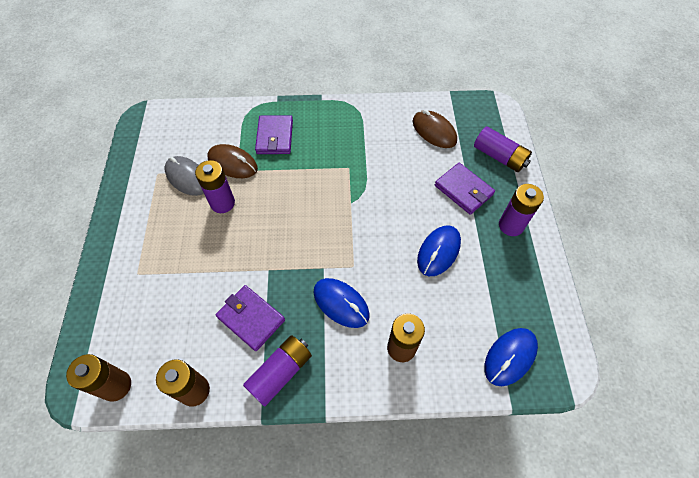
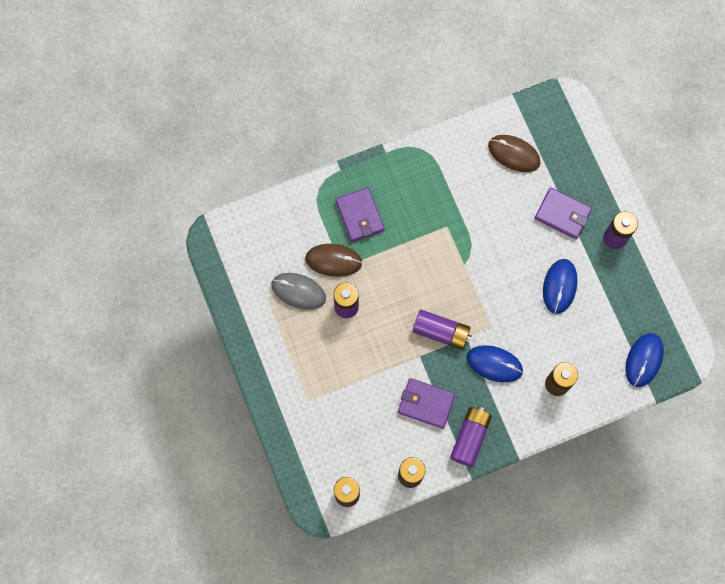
camera: 20 degrees left, 15 degrees up
(499, 157) = (585, 164): purple battery -> purple battery (441, 332)

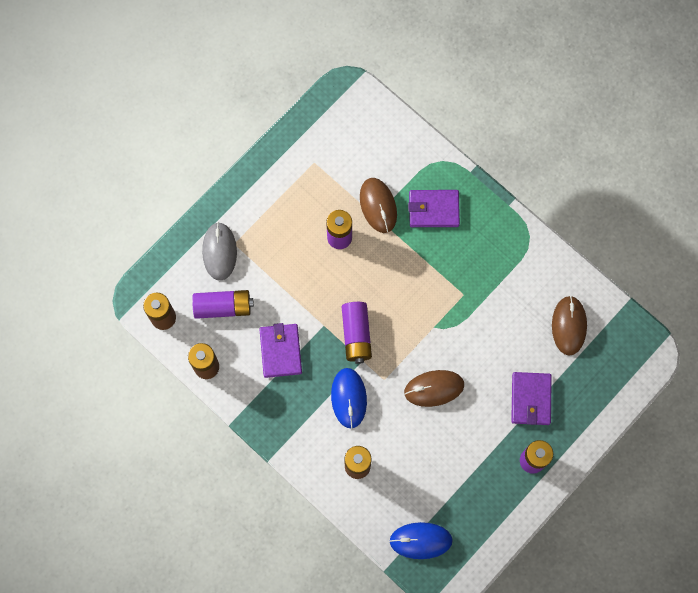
camera: 65 degrees right, 0 degrees up
(298, 291) = (333, 188): grey mouse -> grey mouse (219, 252)
(359, 216) = (433, 209): purple wallet -> purple wallet turned 45 degrees clockwise
(470, 437) = (267, 406): purple battery -> purple battery (223, 307)
(518, 289) = (434, 388): none -> brown mouse
(559, 286) = (455, 427): blue mouse -> none

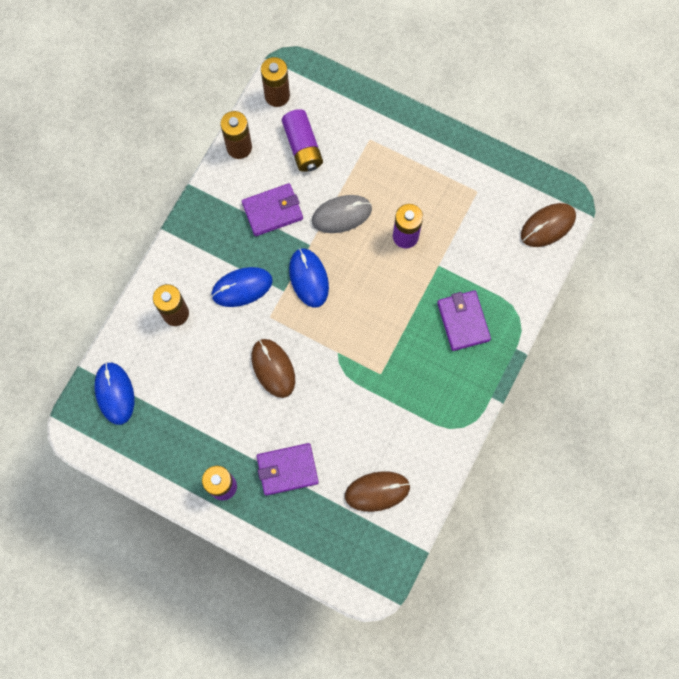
camera: 75 degrees right, 0 degrees up
(219, 252) = (357, 128): grey mouse -> grey mouse (341, 215)
(356, 335) = (308, 278): purple battery -> blue mouse
(378, 206) = (450, 265): brown mouse -> brown mouse (548, 226)

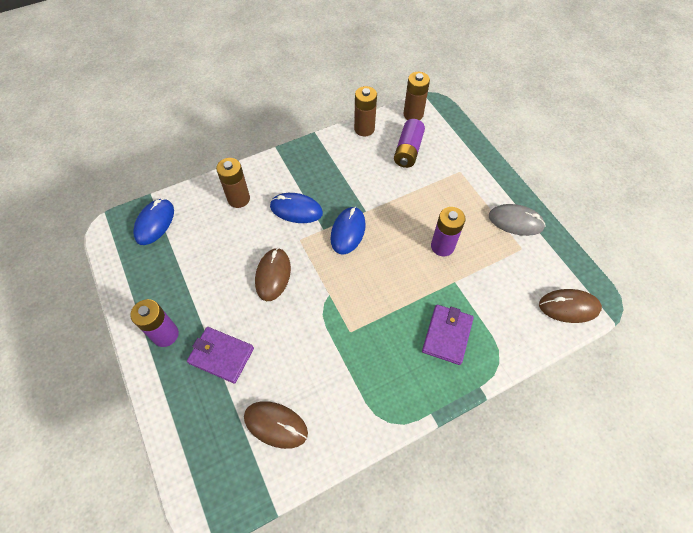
camera: 35 degrees right, 15 degrees down
(272, 211) = (356, 176): purple wallet -> none
(341, 215) = (404, 205): grey mouse -> grey mouse (515, 221)

